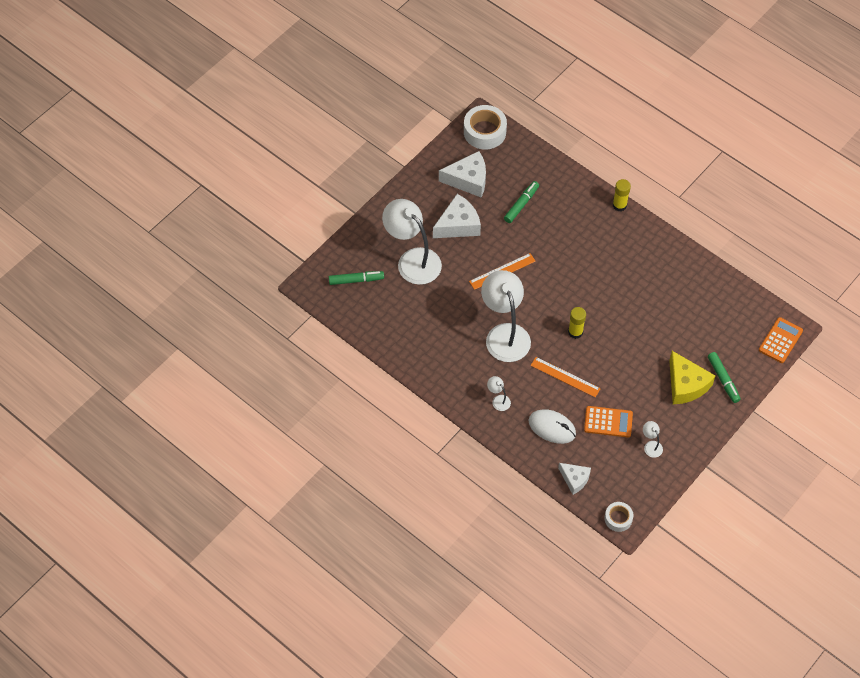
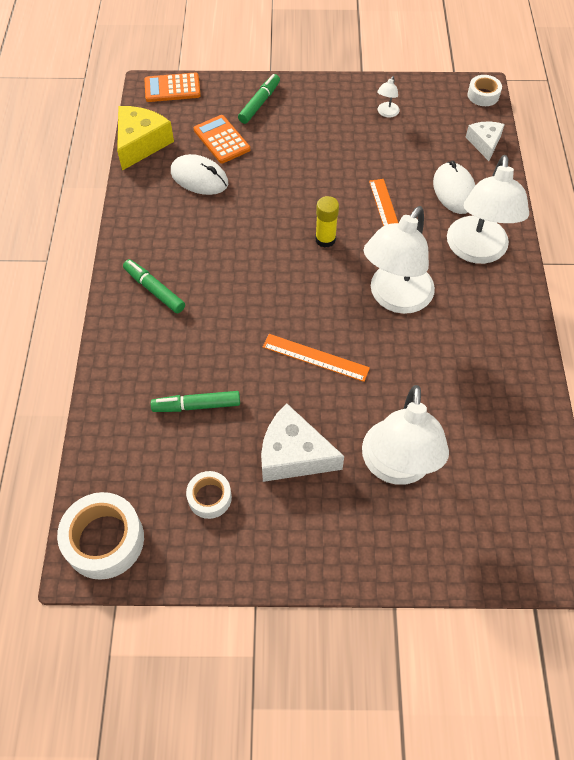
camera: 130 degrees left, 0 degrees up
(356, 280) = (493, 511): green marker -> green marker (154, 290)
(468, 180) = (209, 497): white cheese -> white tape
(498, 400) = (476, 251): white lamp -> white lamp, size x2.49
(608, 422) = (398, 154): orange calculator -> orange calculator (222, 140)
(619, 205) = (109, 304): yellow glue stick -> none
(681, 303) = (199, 178): none -> white mouse
(686, 385) = (294, 124): yellow cheese -> yellow cheese (141, 144)

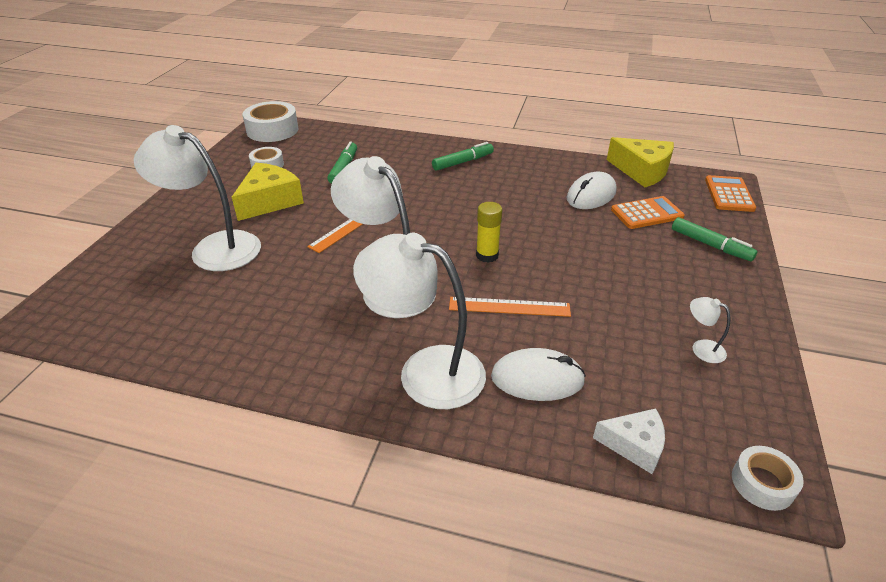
camera: 105 degrees right, 20 degrees down
(293, 454) = (269, 201): white cheese -> yellow cheese

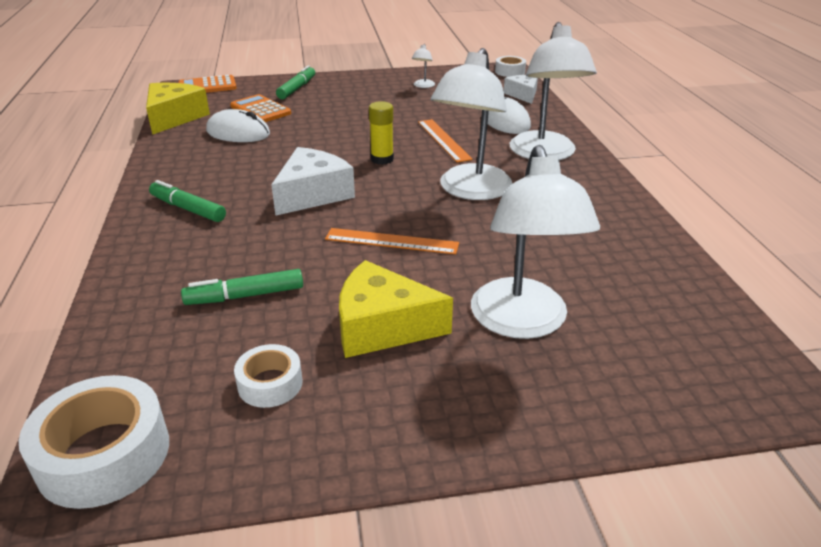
camera: 115 degrees left, 5 degrees down
(446, 209) = (313, 194): none -> white cheese

